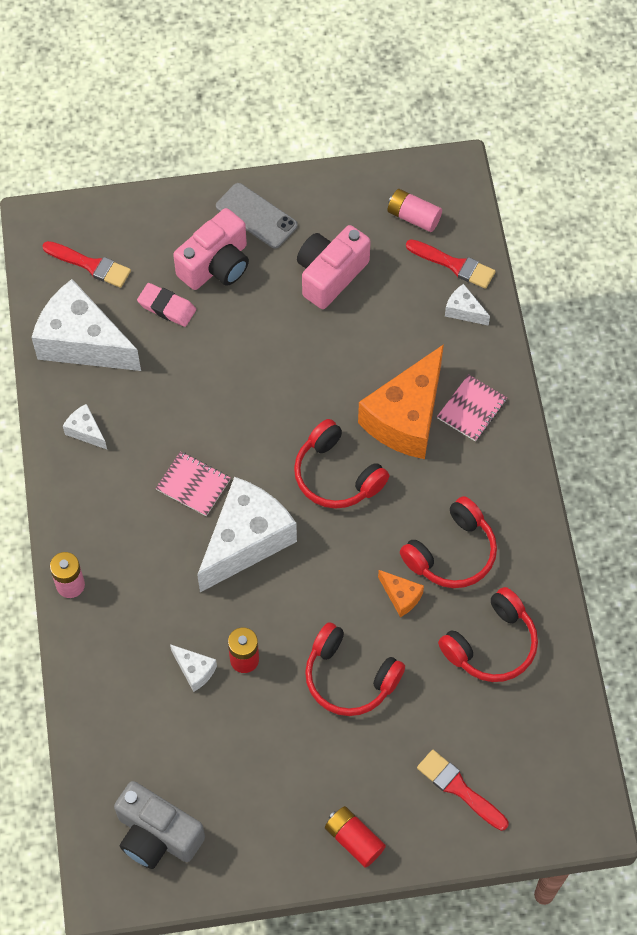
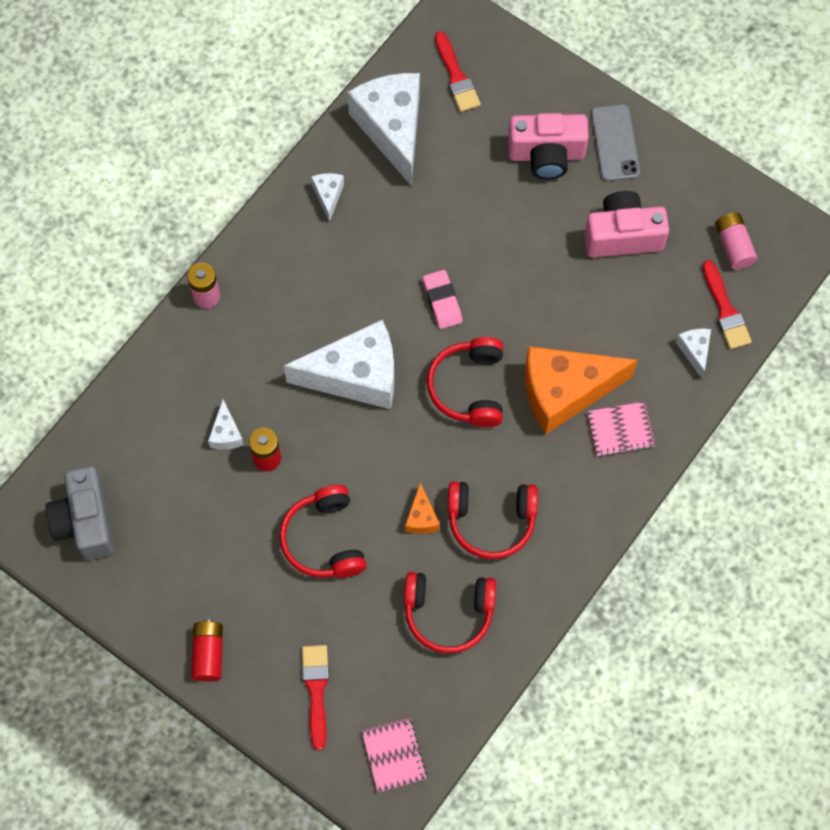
camera: 45 degrees right, 5 degrees up
(167, 307) = (478, 155): pink eraser -> pink eraser (442, 301)
(193, 484) = (362, 302): pink notebook -> pink notebook (394, 755)

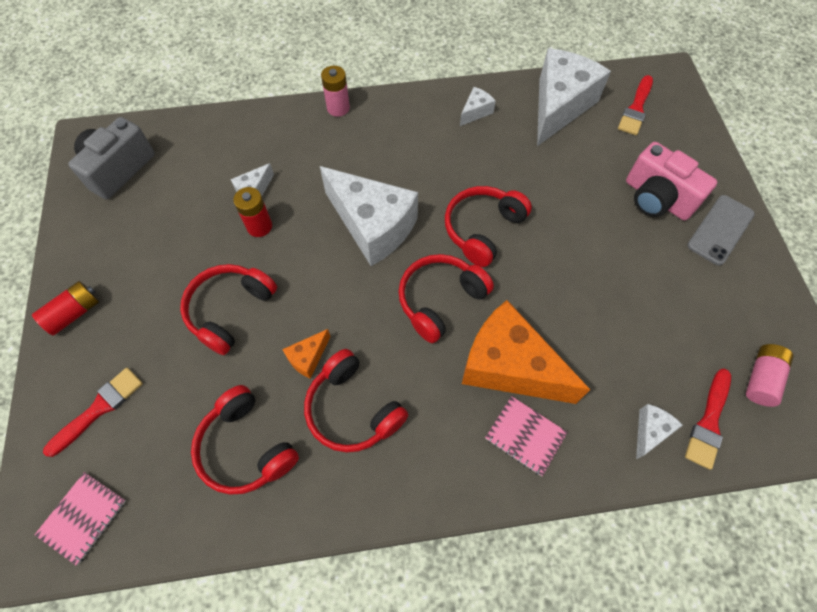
camera: 45 degrees right, 5 degrees down
(442, 301) = (482, 229): pink eraser -> red headphones
(622, 235) = (667, 295): pink camera -> none

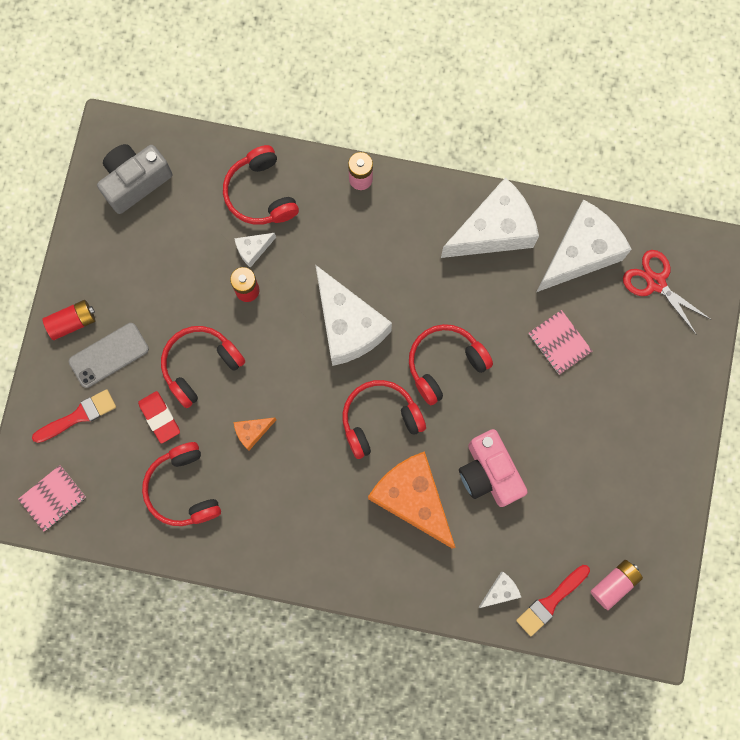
camera: 20 degrees right, 15 degrees up
(197, 378) = (160, 417): none -> red eraser
(352, 409) = (274, 488): red headphones -> red headphones (260, 194)
(475, 112) = (494, 230): white cheese -> white cheese, size x2.32
(525, 436) = (400, 559): pink notebook -> pink notebook (559, 343)
(636, 109) = (655, 282): red brush -> red scissors
(657, 198) = (620, 389): pink camera -> pink camera (489, 473)
(720, 230) = (661, 442): grey phone -> grey phone (109, 355)

